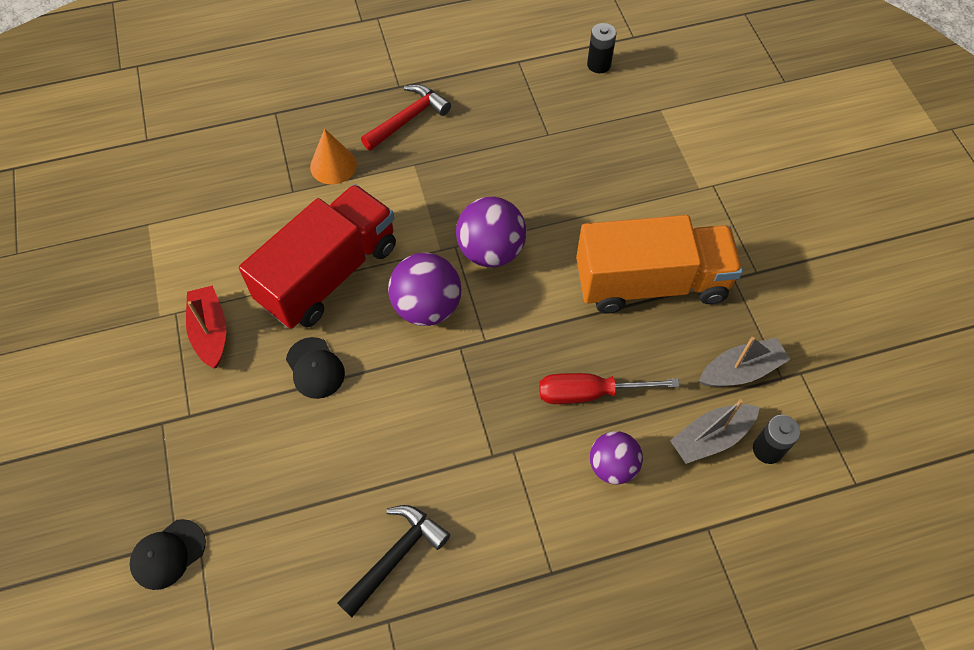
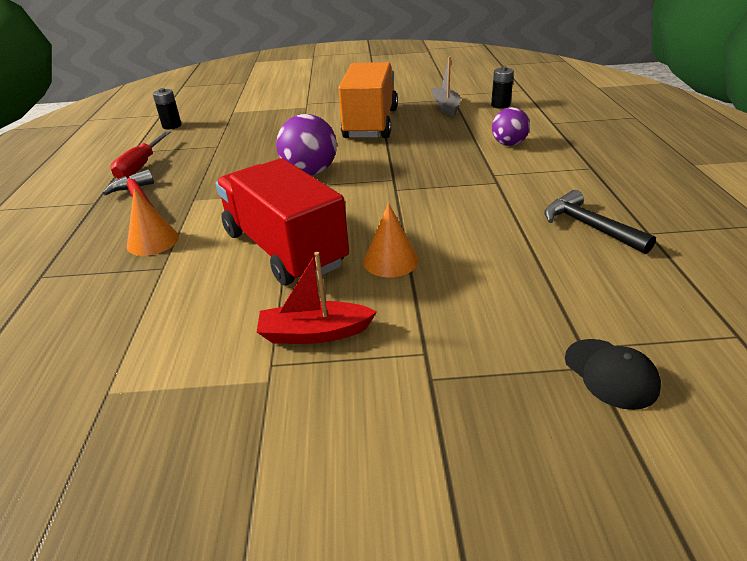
camera: 75 degrees left, 25 degrees down
(315, 368) = (390, 261): black cap -> orange cone
(427, 307) = (349, 201): purple ball -> none
(589, 393) = (451, 147): red screwdriver -> red screwdriver (141, 166)
(711, 438) = (491, 117): grey boat -> none

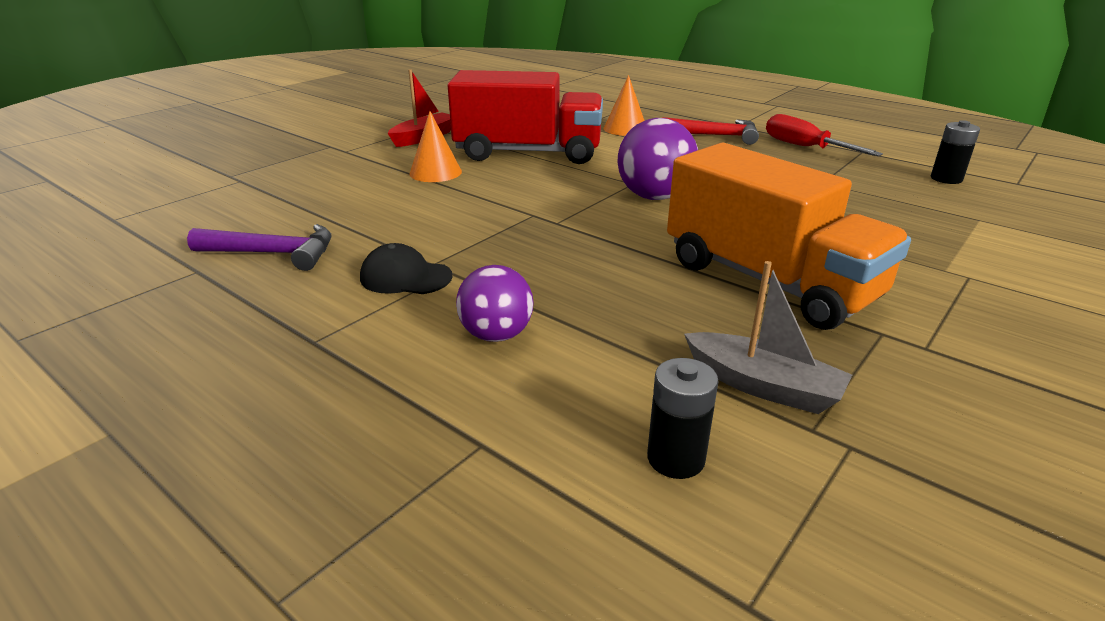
camera: 130 degrees right, 5 degrees down
(588, 226) = (274, 253): black hammer -> purple hammer
(610, 373) = (216, 176): black cap -> black cap (405, 277)

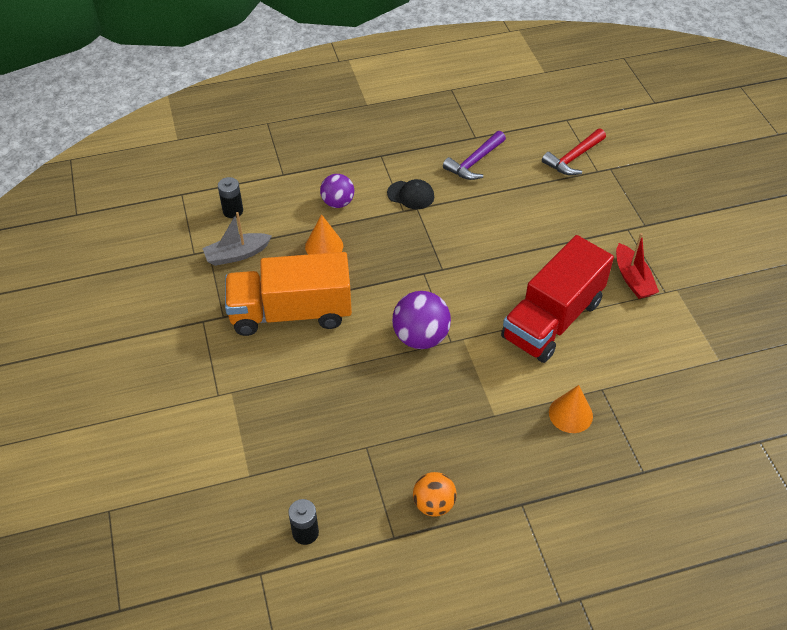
camera: 125 degrees right, 20 degrees up
(405, 277) = (411, 195): black cap -> black cap turned 60 degrees clockwise
(435, 172) = (547, 256): orange cone -> orange cone (324, 246)
(716, 136) = (506, 464): red hammer -> red hammer (573, 158)
(804, 147) = (433, 504): red screwdriver -> orange ball

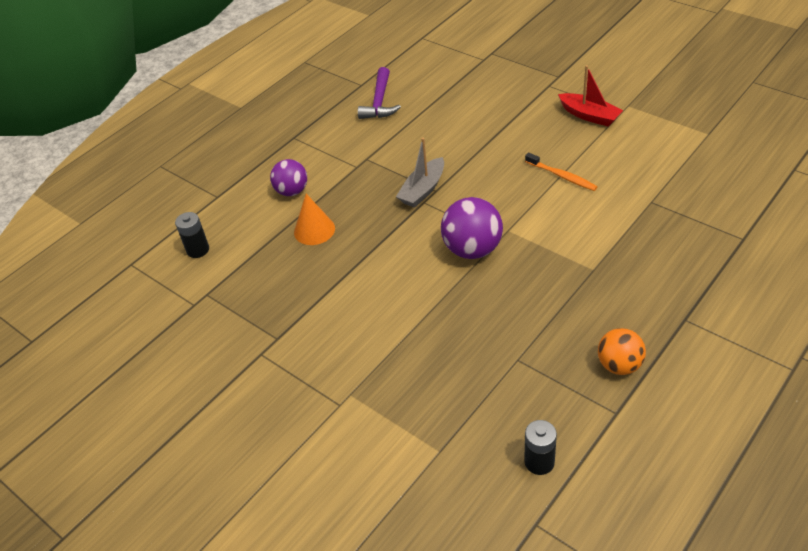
camera: 30 degrees left, 5 degrees down
(237, 254) = (238, 282): grey boat -> grey boat (423, 190)
(291, 313) = (339, 298): orange truck -> none
(411, 195) = (351, 152): black cap -> none
(552, 319) = (562, 176): red truck -> orange toothbrush
(570, 414) = (648, 232): orange cone -> none
(573, 158) = (456, 60): red hammer -> none

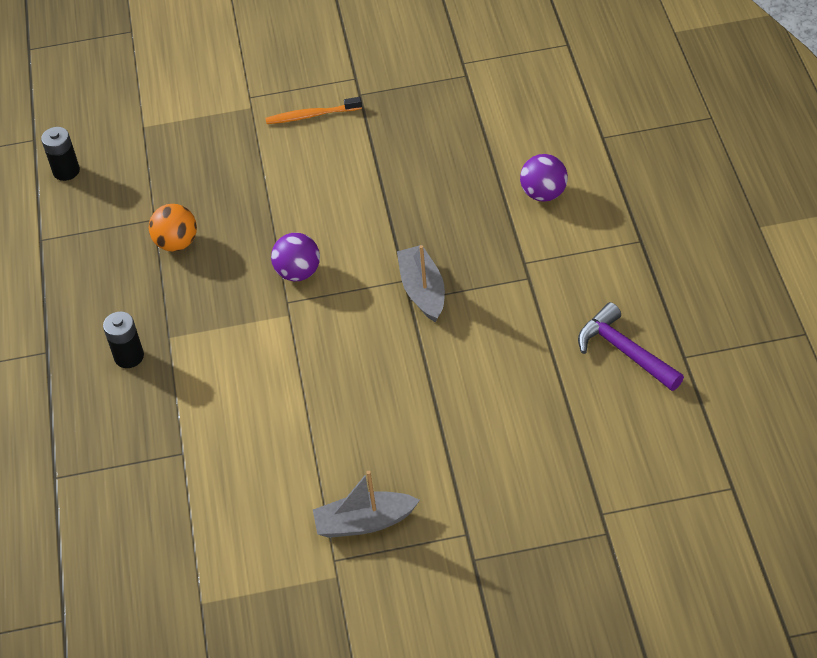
camera: 130 degrees right, 5 degrees up
(198, 250) = (534, 92): black battery -> black battery (129, 356)
(314, 230) = (463, 180): orange cone -> none
(472, 249) = (298, 272): purple ball -> purple ball, size x0.66
(562, 176) = (304, 413): orange toothbrush -> orange toothbrush (311, 115)
(589, 116) = (364, 522): red boat -> grey boat
(619, 365) = (69, 274): orange ball -> orange ball (177, 243)

